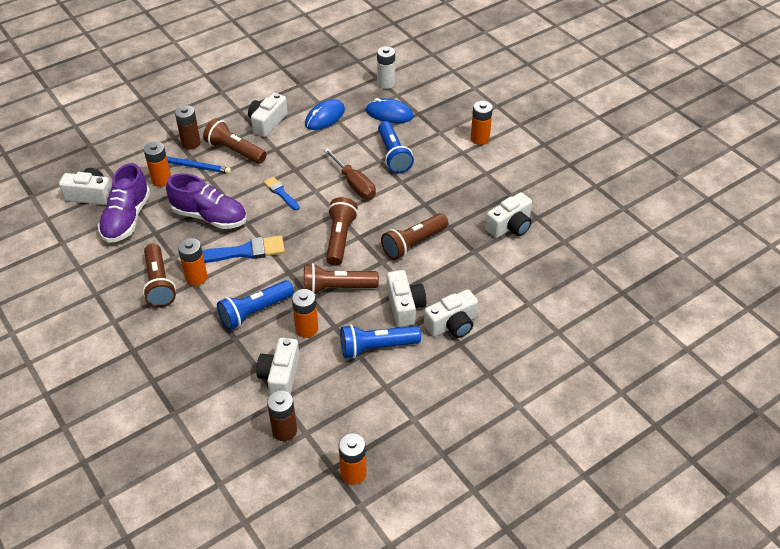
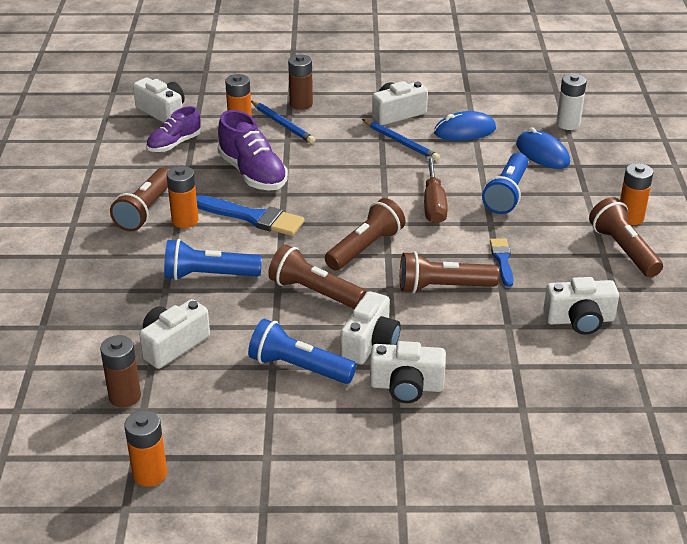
camera: 35 degrees right, 10 degrees down
(127, 219) = (174, 144): purple shoe -> purple shoe, size x0.64
(234, 151) = (337, 126): brown flashlight -> brown flashlight (623, 250)
(281, 193) = (346, 181): blue brush -> blue brush (502, 260)
(290, 145) = (401, 142): none -> blue pencil
(306, 329) = (244, 315): orange battery -> none

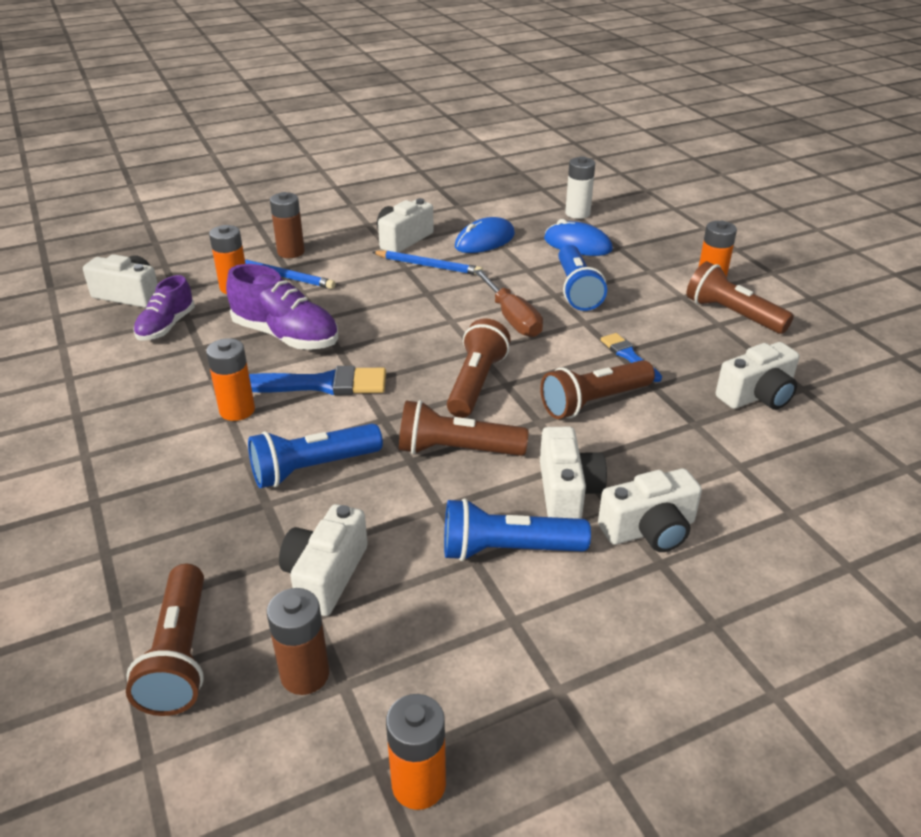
camera: 25 degrees left, 0 degrees up
(145, 210) = (177, 412): brown flashlight -> brown flashlight (180, 655)

